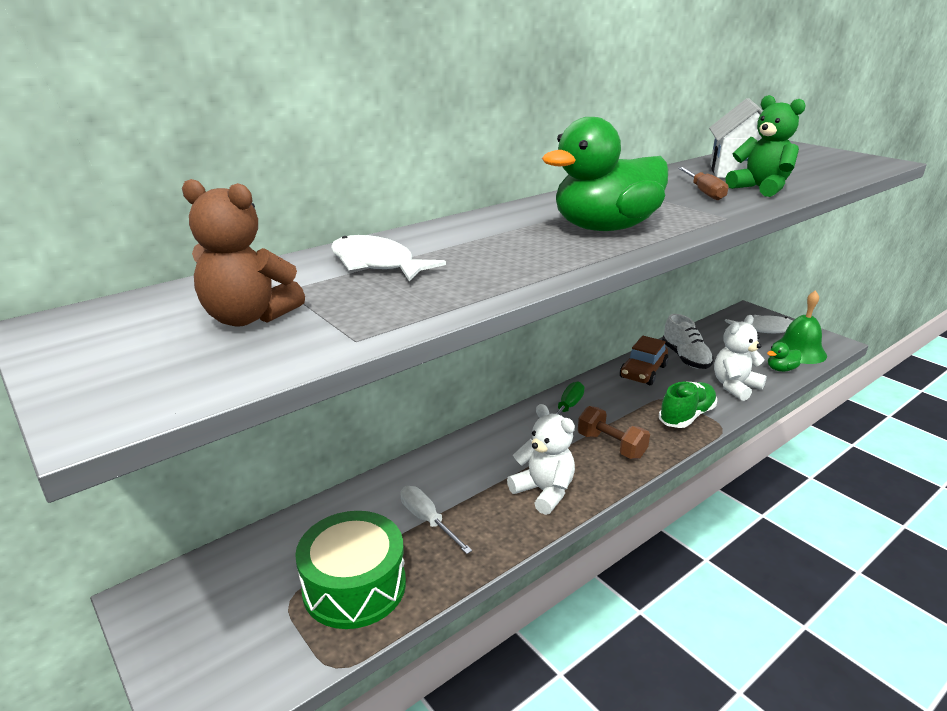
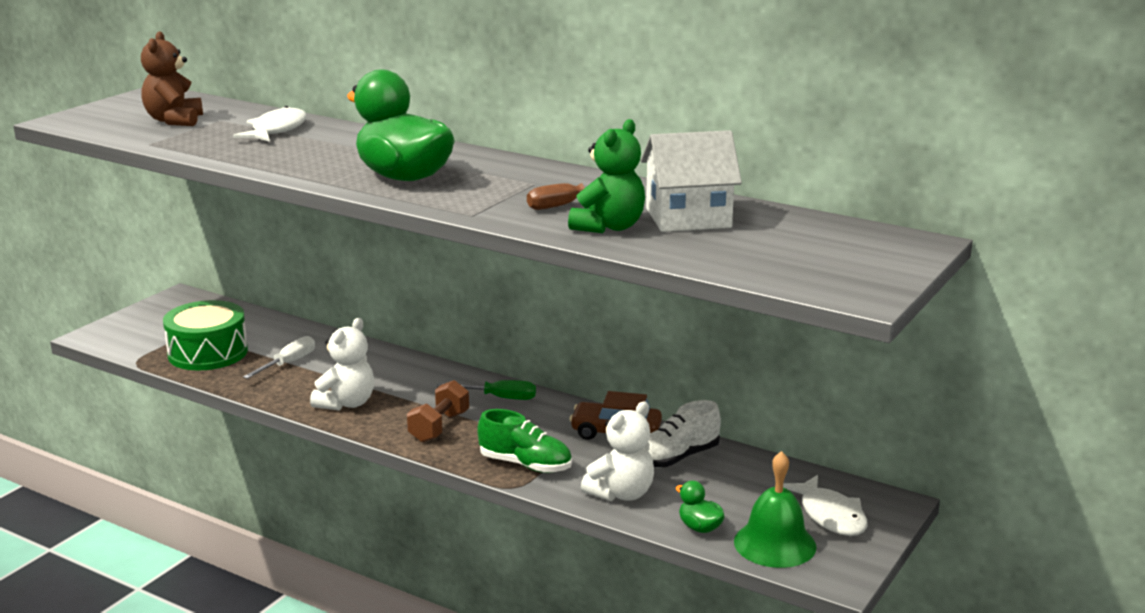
camera: 70 degrees right, 5 degrees down
(735, 387) = (621, 494): white teddy bear -> white teddy bear turned 105 degrees clockwise

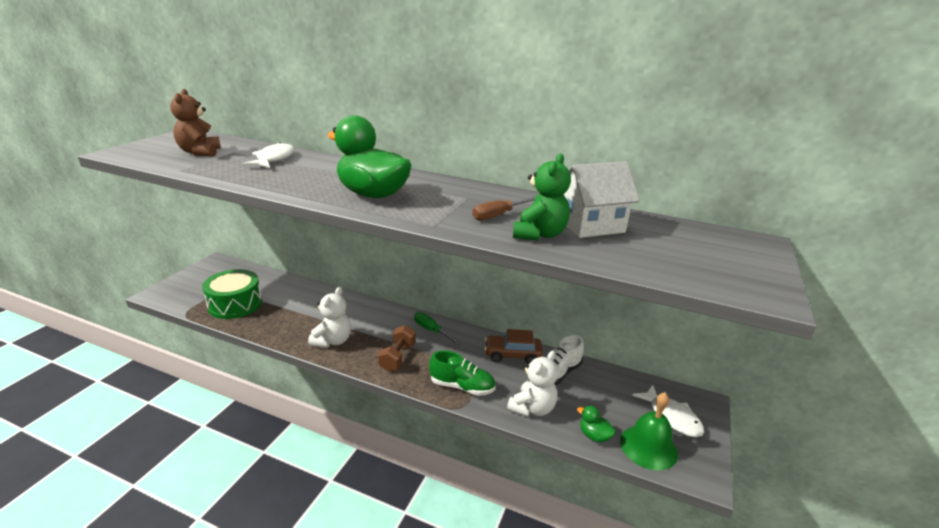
camera: 10 degrees left, 5 degrees up
(288, 363) = (290, 310): white screwdriver -> none
(499, 398) = (431, 330): green screwdriver -> green screwdriver turned 135 degrees counterclockwise

